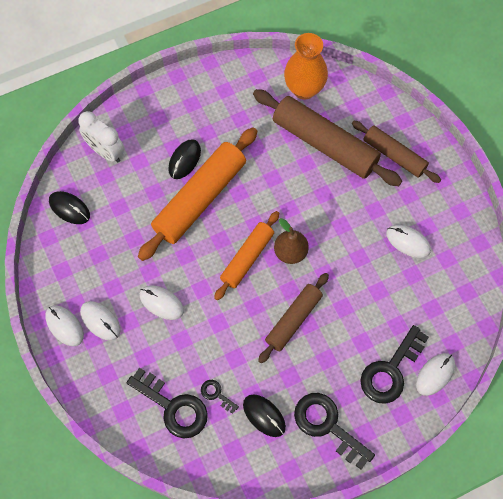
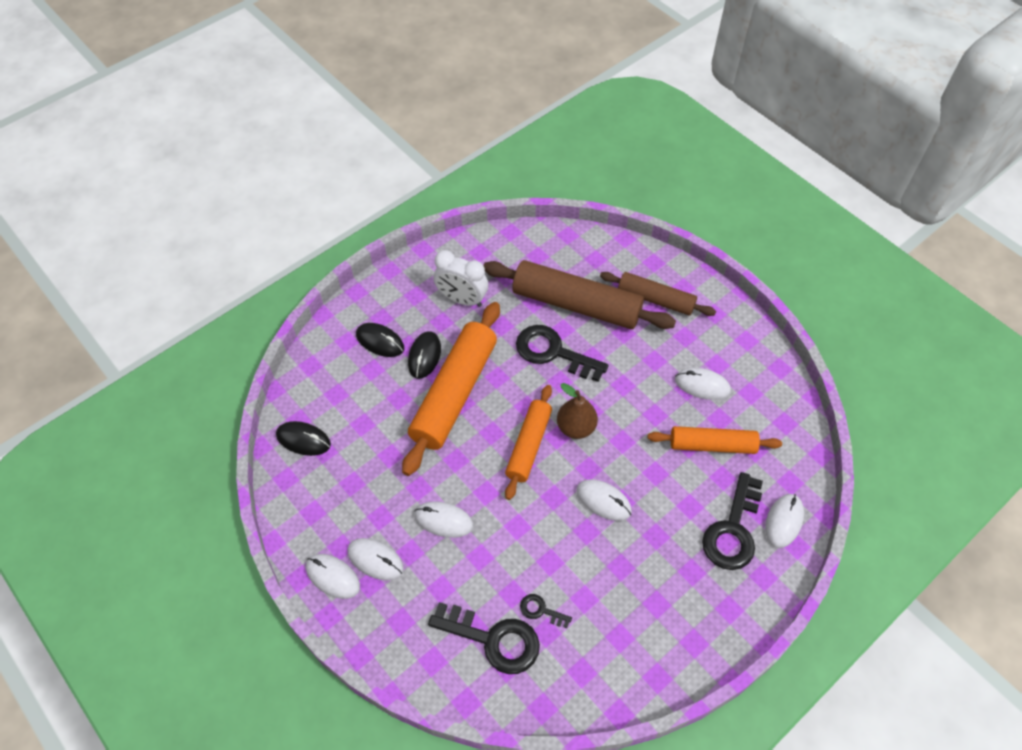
camera: 15 degrees left, 10 degrees down
(105, 152) = (330, 368): white clock -> white clock (462, 299)
(264, 416) = (605, 620): black mouse -> black mouse (380, 341)
(293, 320) = (603, 501): brown rolling pin -> white mouse
(304, 89) = (535, 254): orange vase -> none
(327, 426) = (683, 612): black key -> black key (553, 352)
(398, 296) = (712, 445): none -> orange rolling pin

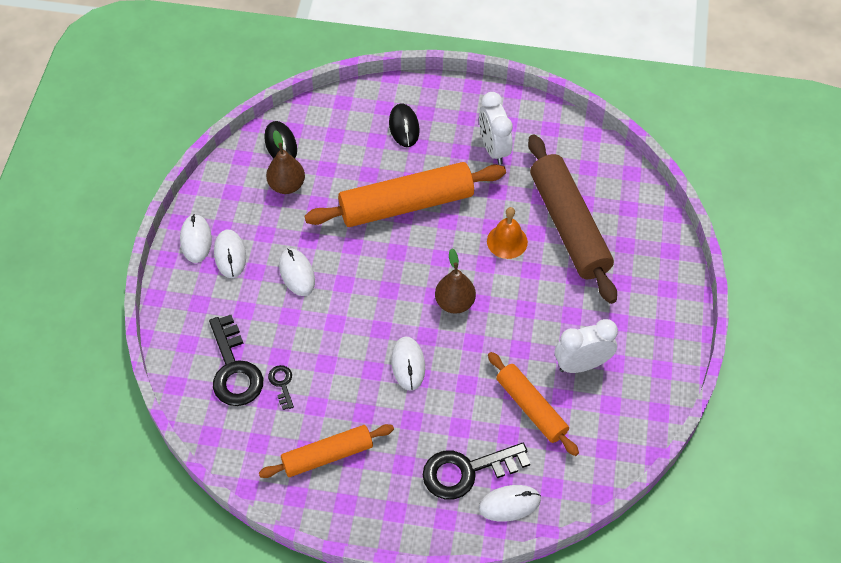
camera: 50 degrees right, 0 degrees up
(349, 465) = (287, 185): none -> brown pear
(424, 356) = (419, 163): black mouse -> none
(529, 445) = (408, 283): orange rolling pin -> orange rolling pin (327, 456)
(553, 352) = (507, 241): black key -> orange bell
(655, 299) = (633, 277): brown rolling pin -> none
(702, 385) = (582, 364): white mouse -> white clock

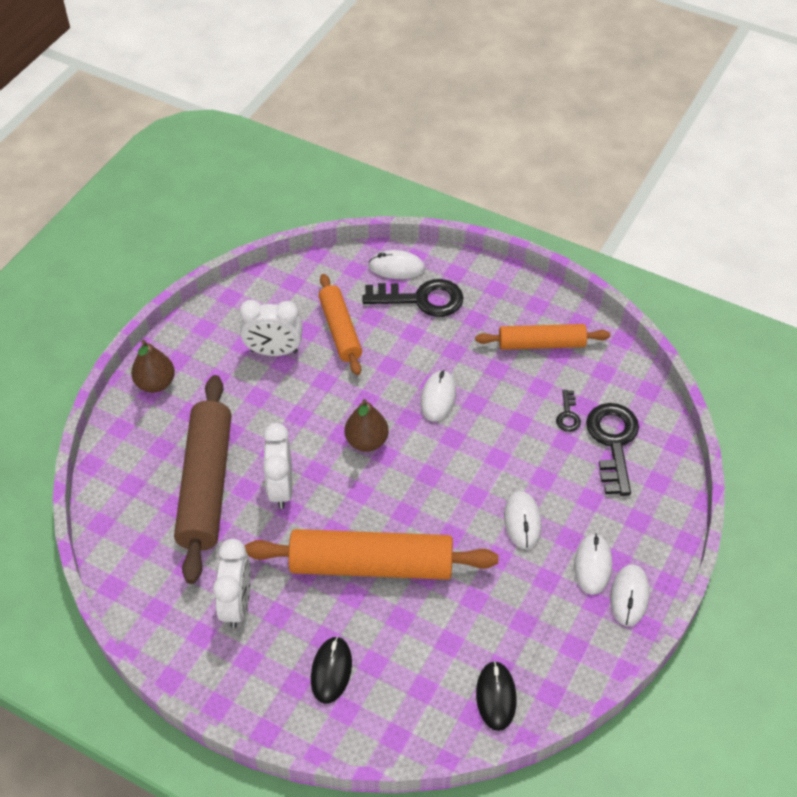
camera: 160 degrees left, 5 degrees down
(287, 185) = (504, 634): brown pear -> brown pear (156, 383)
(507, 241) = (281, 488): orange bell -> white clock

